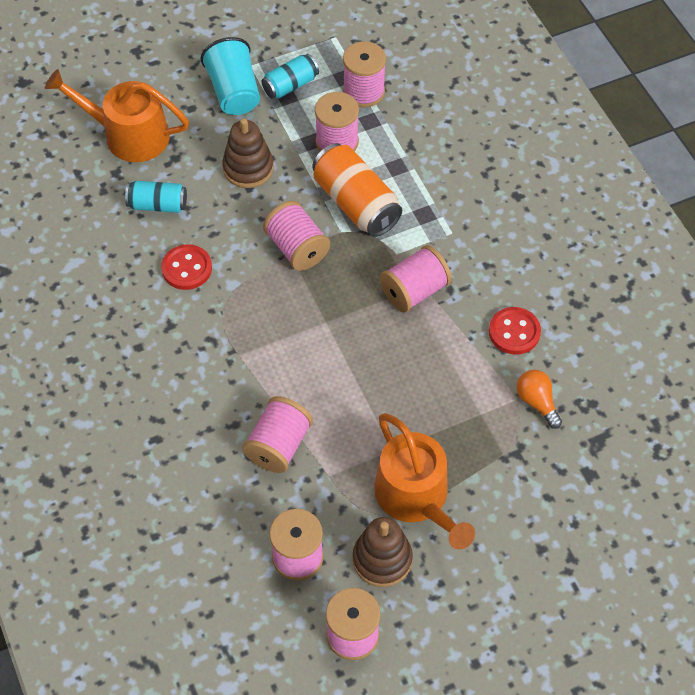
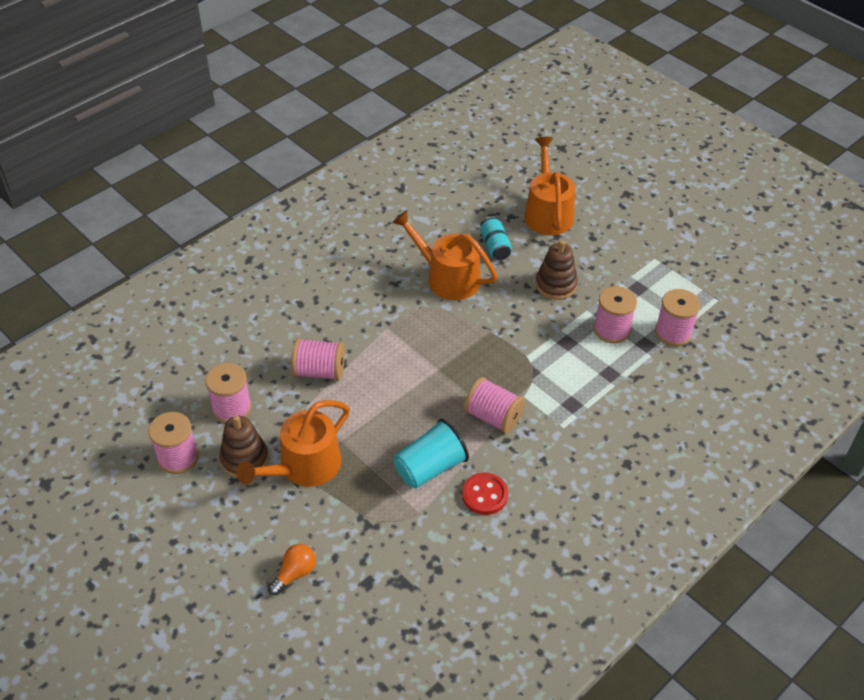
camera: 70 degrees right, 10 degrees down
(187, 268) = (447, 277): red button -> orange watering can
(234, 92) = (622, 256): turquoise cup -> turquoise cup (430, 467)
(290, 85) = (650, 286): turquoise can -> none
(297, 248) = (497, 334): pink spool -> none
(356, 203) = (558, 357): orange can -> none
(537, 402) = (422, 527): orange light bulb -> orange light bulb (295, 573)

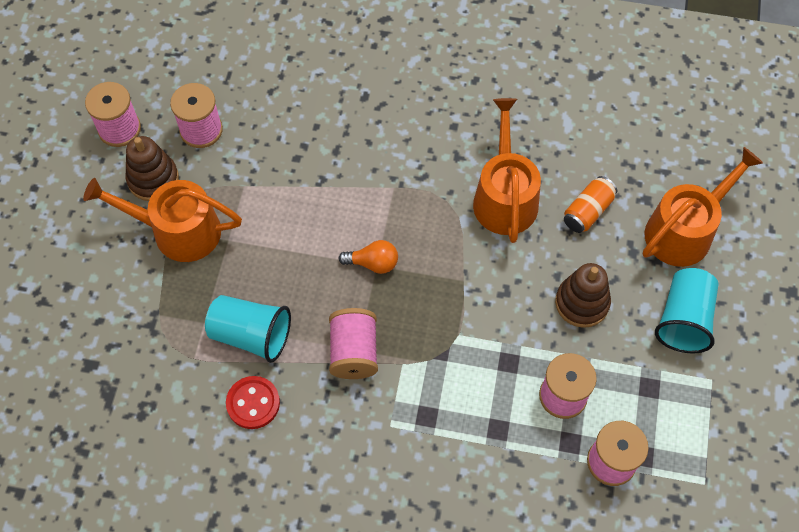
camera: 55 degrees right, 15 degrees up
(295, 573) = (62, 301): orange light bulb -> orange light bulb (373, 263)
(319, 371) = (295, 168): pink spool -> none
(495, 246) = (587, 211): turquoise can -> orange can
(606, 247) = (683, 319): none -> turquoise cup

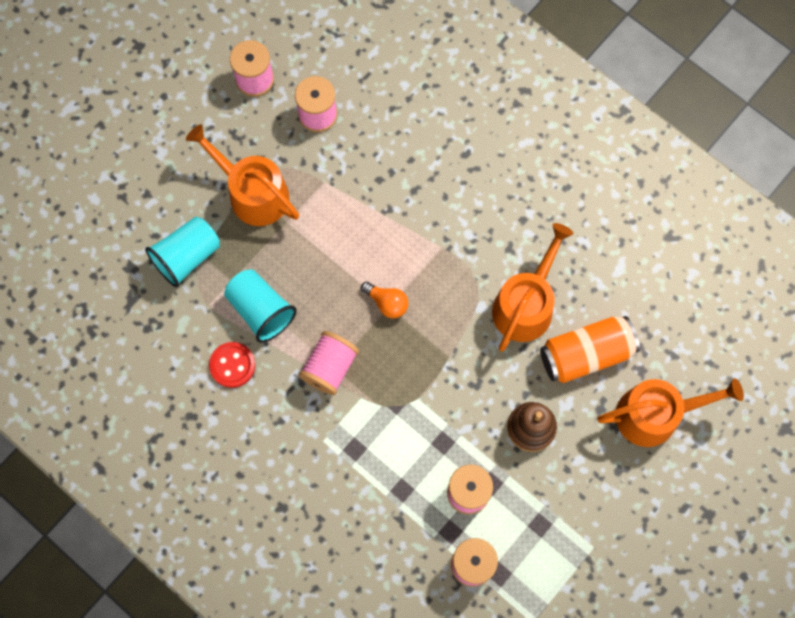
camera: 30 degrees right, 10 degrees up
(153, 179) = (257, 138): brown stacking toy -> none
(587, 211) = (586, 354): orange can -> orange can, size x1.68
(683, 319) = (604, 487): turquoise cup -> turquoise cup (187, 257)

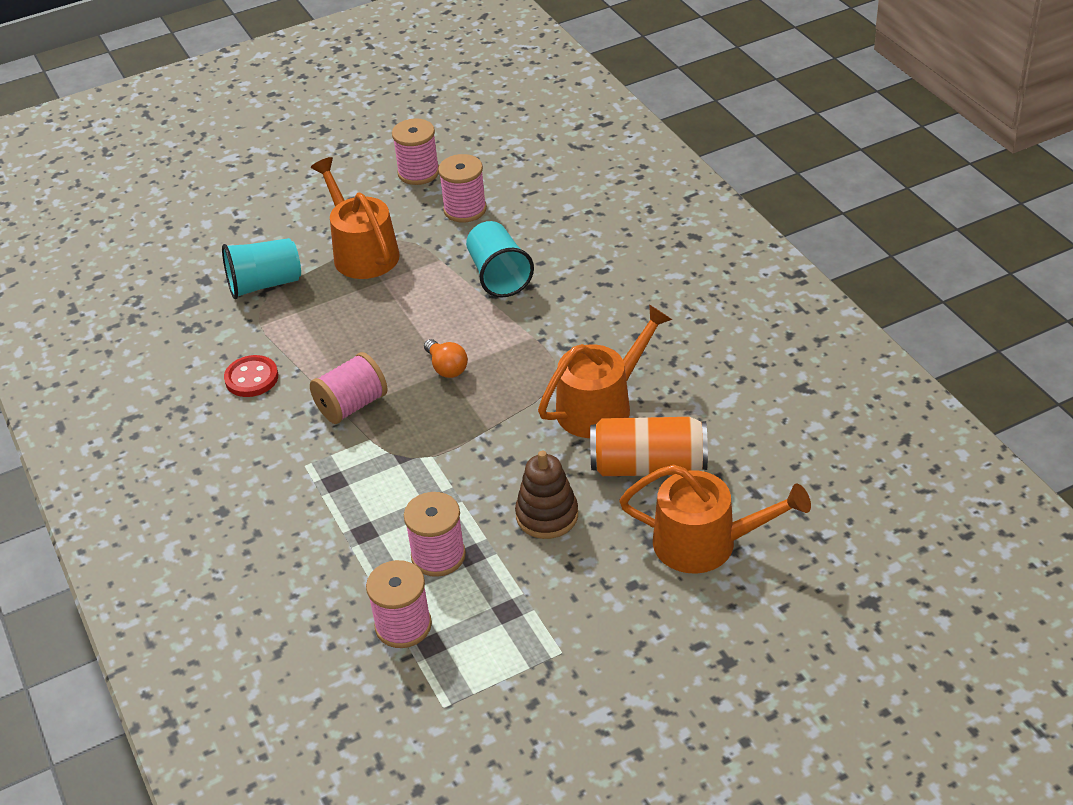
camera: 25 degrees right, 30 degrees down
(261, 310) = (310, 342): turquoise cup -> turquoise cup (499, 275)

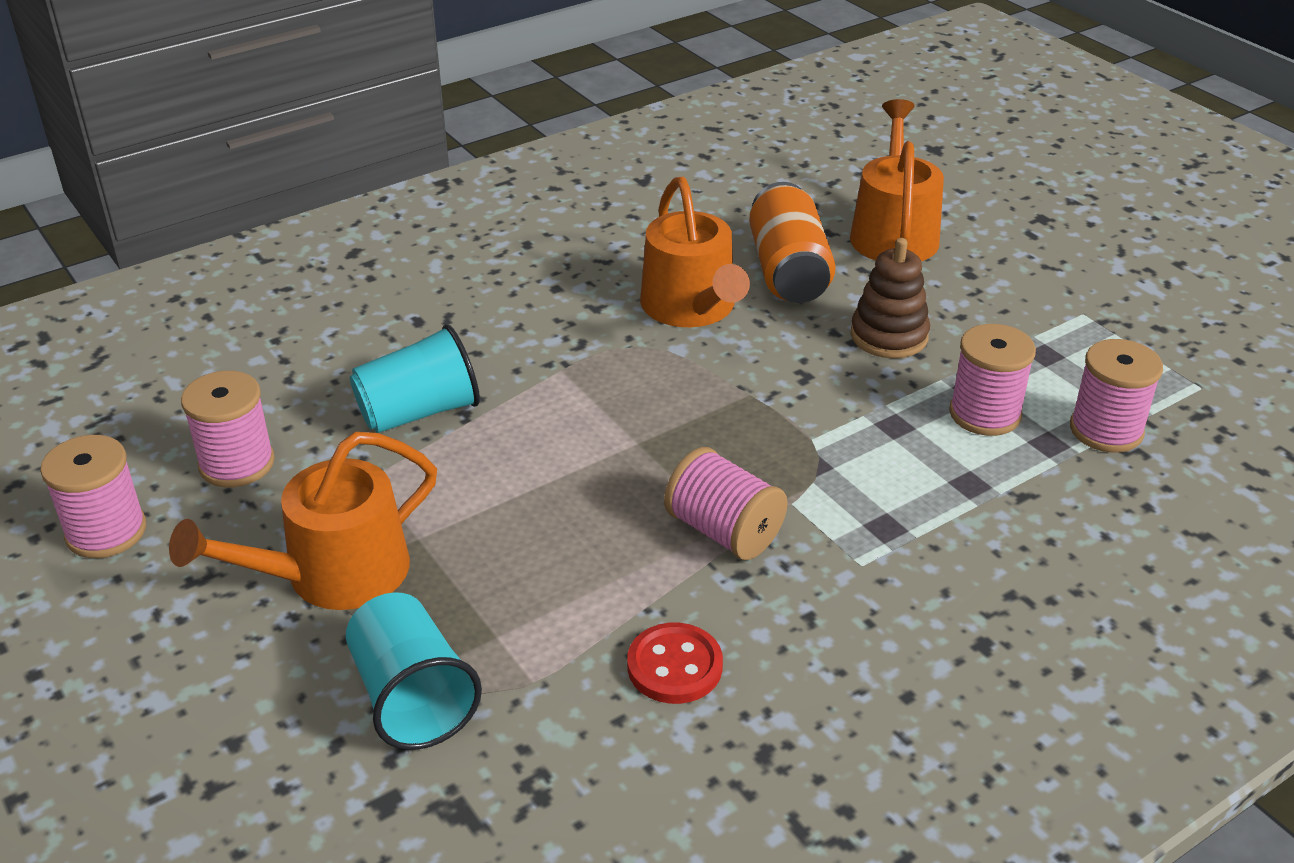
camera: 100 degrees left, 5 degrees down
(446, 368) = (630, 443): orange light bulb -> none
(601, 406) = (692, 308): orange watering can -> orange watering can turned 150 degrees counterclockwise

